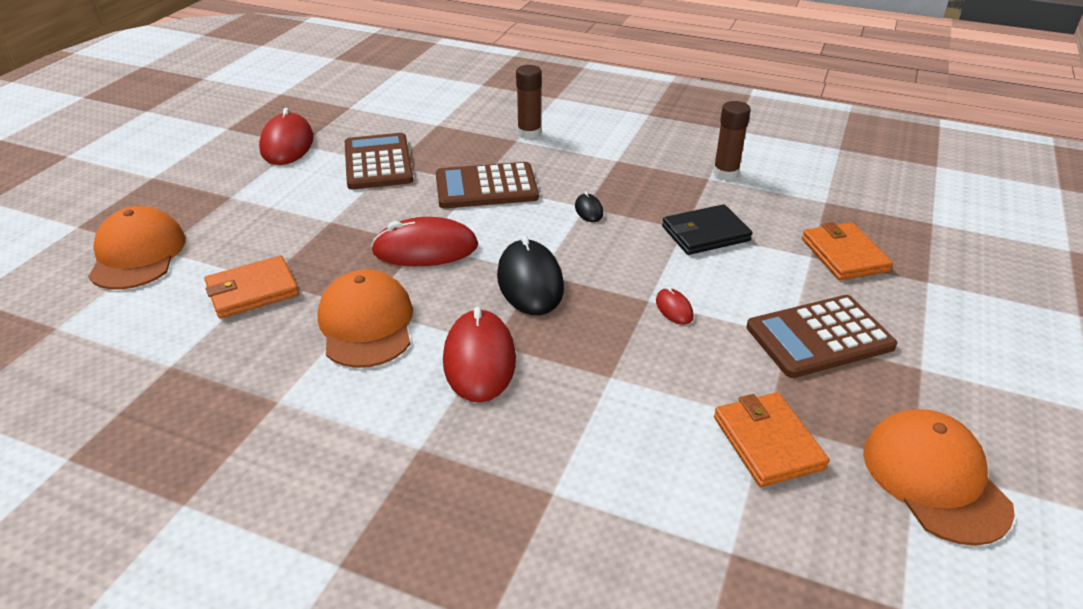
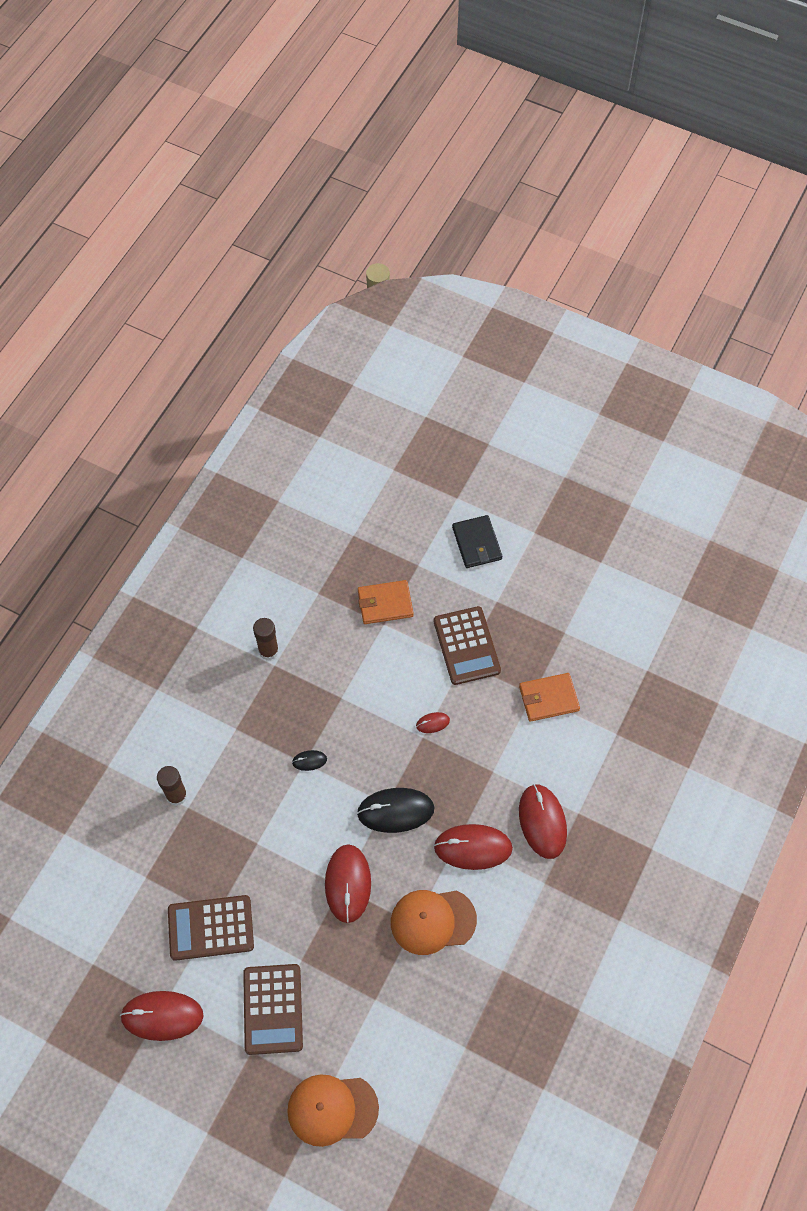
camera: 85 degrees left, 25 degrees up
(252, 291) = (388, 1007): orange wallet -> none
(486, 187) = (265, 836): brown calculator -> brown calculator (273, 1009)
(530, 441) = (542, 822): none -> red mouse
(705, 233) = (350, 685): black wallet -> black wallet (476, 543)
(934, 479) = (576, 627): orange cap -> none

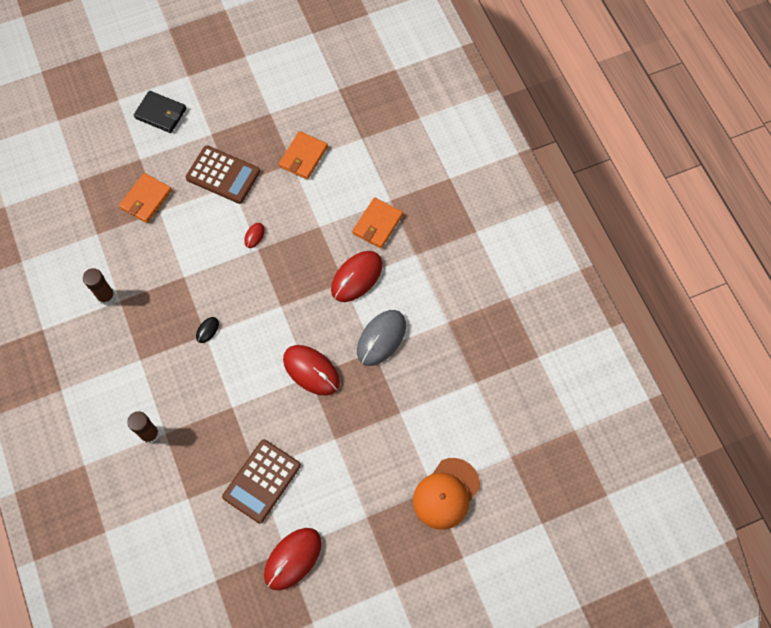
camera: 50 degrees left, 5 degrees up
(273, 1009) = (351, 482): brown calculator -> none
(395, 811) = (291, 304): black mouse -> none
(432, 921) = (381, 338): orange cap -> grey mouse
(542, 822) = (377, 224): red mouse -> orange wallet

